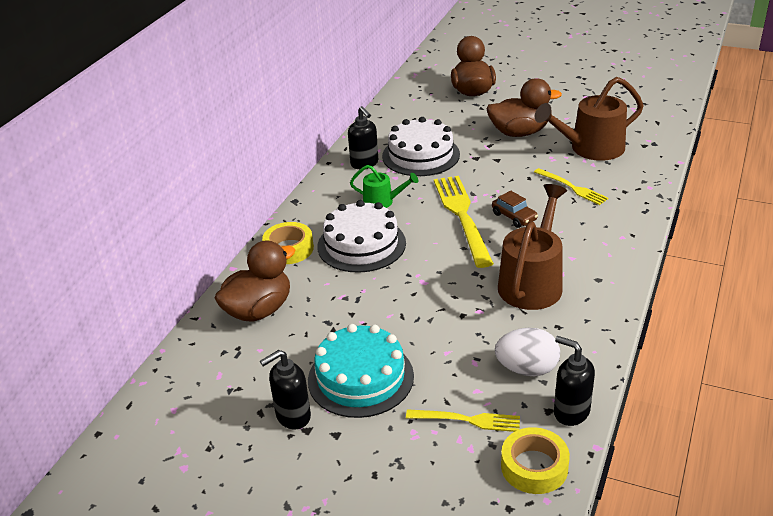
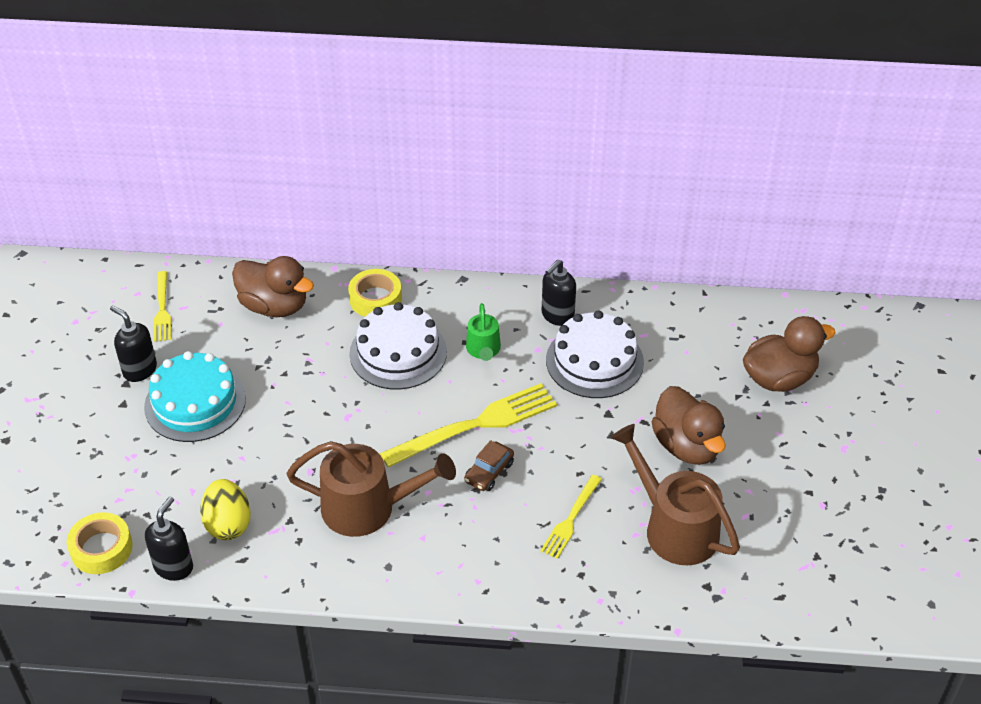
camera: 70 degrees right, 10 degrees up
(468, 420) = (152, 491): yellow fork -> yellow fork (162, 310)
(527, 369) = (228, 524): white egg -> yellow egg

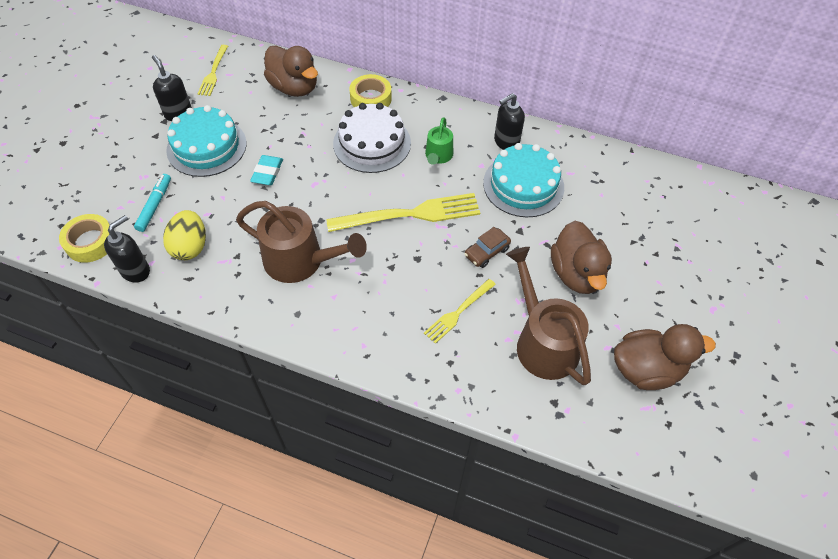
camera: 15 degrees right, 10 degrees up
(162, 487) = (155, 206): none -> turquoise marker
(285, 416) = (267, 172): none -> turquoise eraser
(489, 472) = (406, 255): brown car -> brown car (487, 252)
(594, 361) = (523, 185): white cake -> turquoise cake
(779, 378) = (673, 235): brown duck -> brown duck (646, 369)

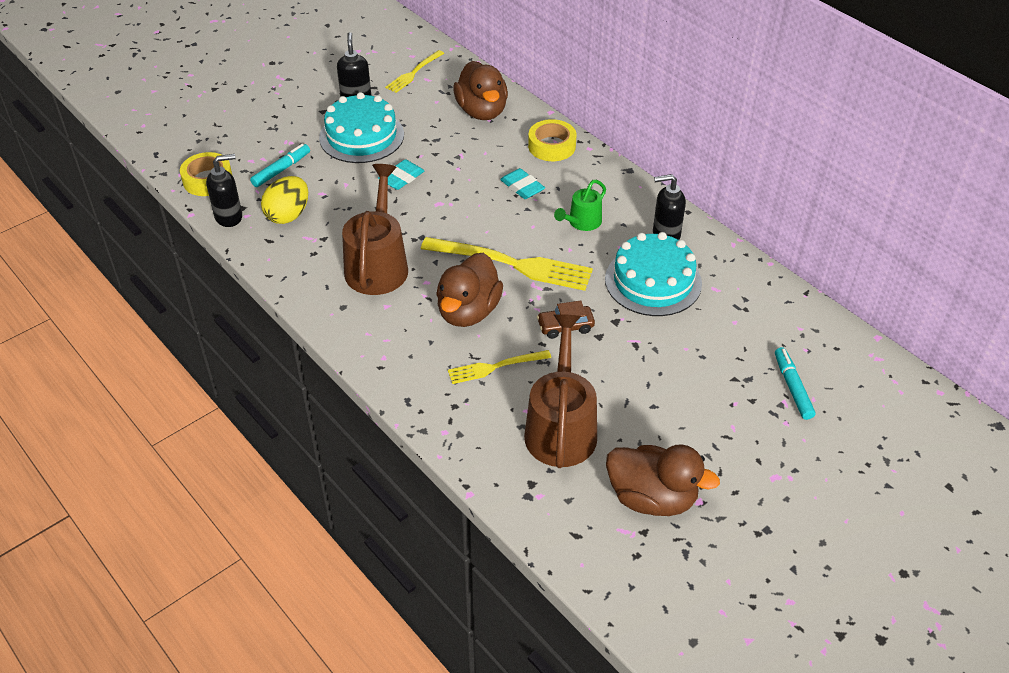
camera: 30 degrees right, 10 degrees down
(301, 261) = (378, 264): brown watering can -> brown watering can turned 135 degrees counterclockwise
(372, 143) = (522, 187): white cake -> turquoise eraser
(576, 274) = (645, 383): brown duck -> brown duck (468, 311)
(675, 231) = (792, 387): none -> turquoise marker

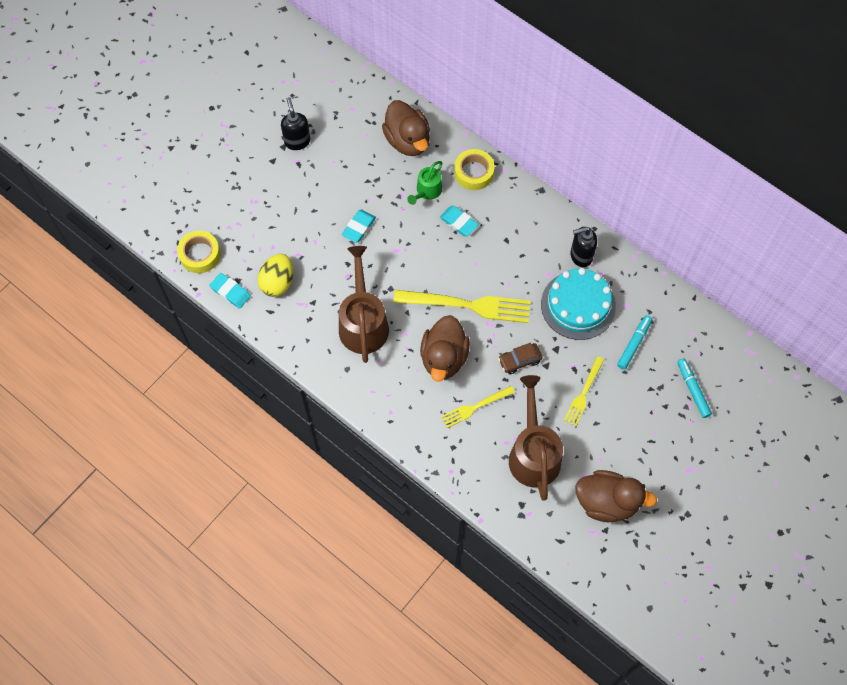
camera: 10 degrees left, 20 degrees up
(229, 217) = (230, 292): black soap dispenser -> turquoise eraser
(281, 170) = (257, 234): turquoise marker -> turquoise marker (634, 344)
(361, 136) = (313, 185): turquoise cake -> none
(413, 73) = (339, 103): yellow fork -> yellow fork (583, 394)
(582, 222) = (513, 253): green watering can -> green watering can (427, 191)

